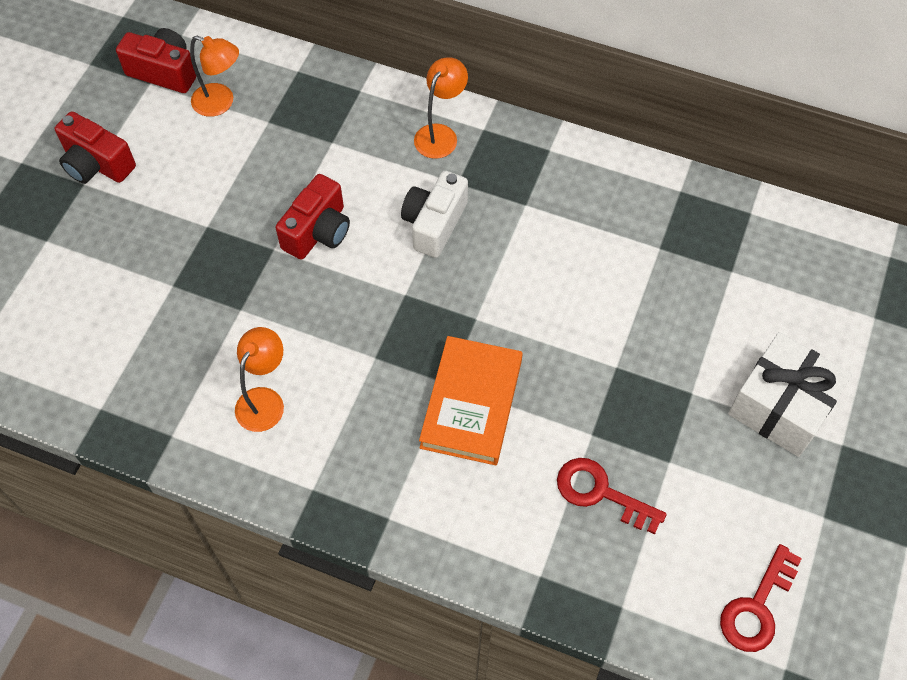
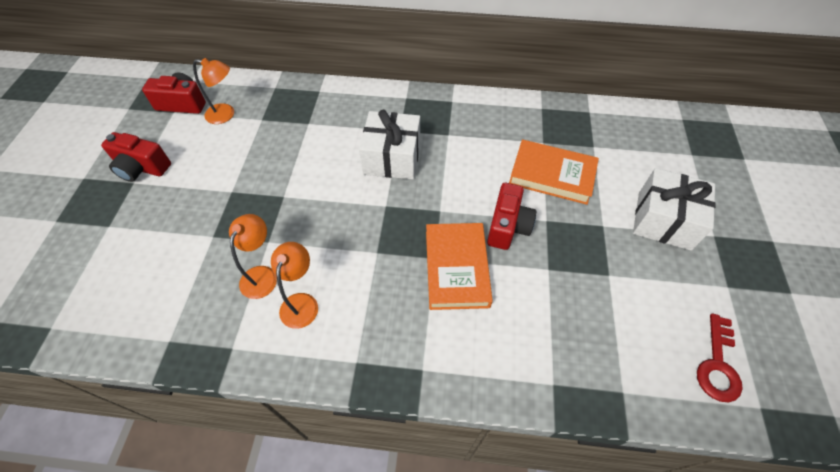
camera: 15 degrees left, 5 degrees down
(318, 231) = (313, 178): red camera -> red camera (507, 226)
(434, 224) = (392, 158): white camera -> white gift
(440, 134) = (379, 105): orange lamp -> orange lamp (262, 275)
(601, 493) = (572, 309): red key -> none
(651, 302) = (552, 175): none -> orange book

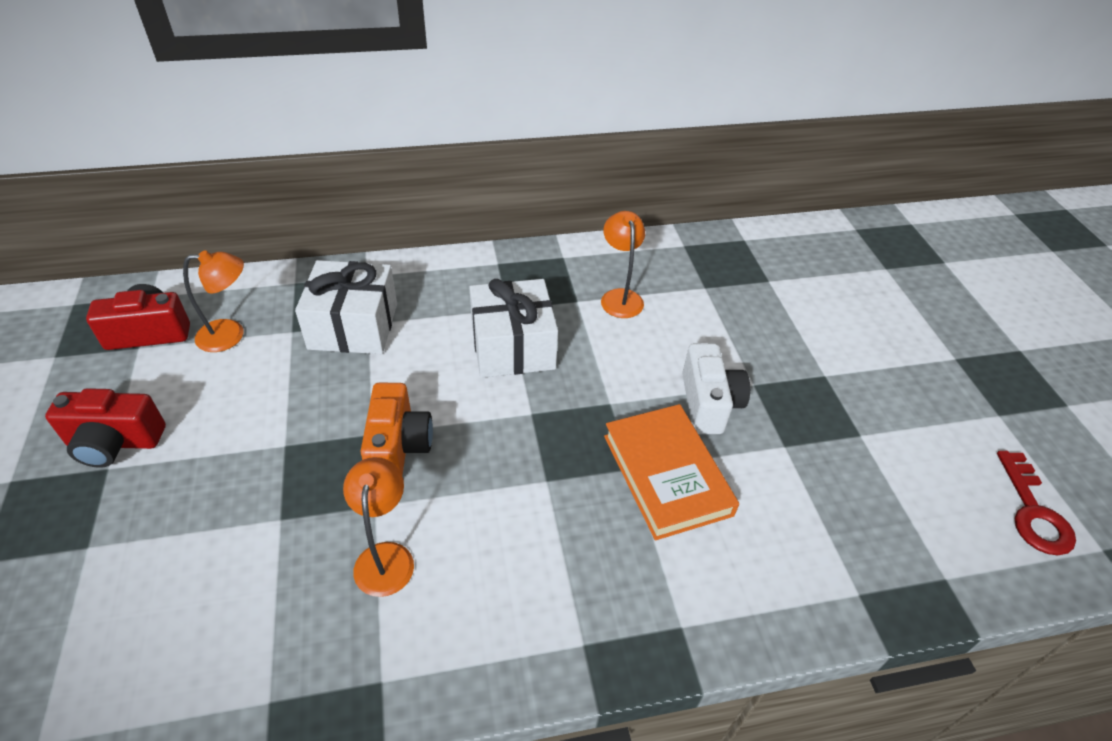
camera: 20 degrees left, 10 degrees down
(295, 208) = (398, 447): none -> orange camera
(301, 302) = (464, 581): orange lamp -> orange lamp (620, 297)
(507, 226) = (709, 403): red camera -> white camera
(552, 175) = (734, 326): orange book -> none
(664, 220) = (892, 353): white gift -> white gift (353, 326)

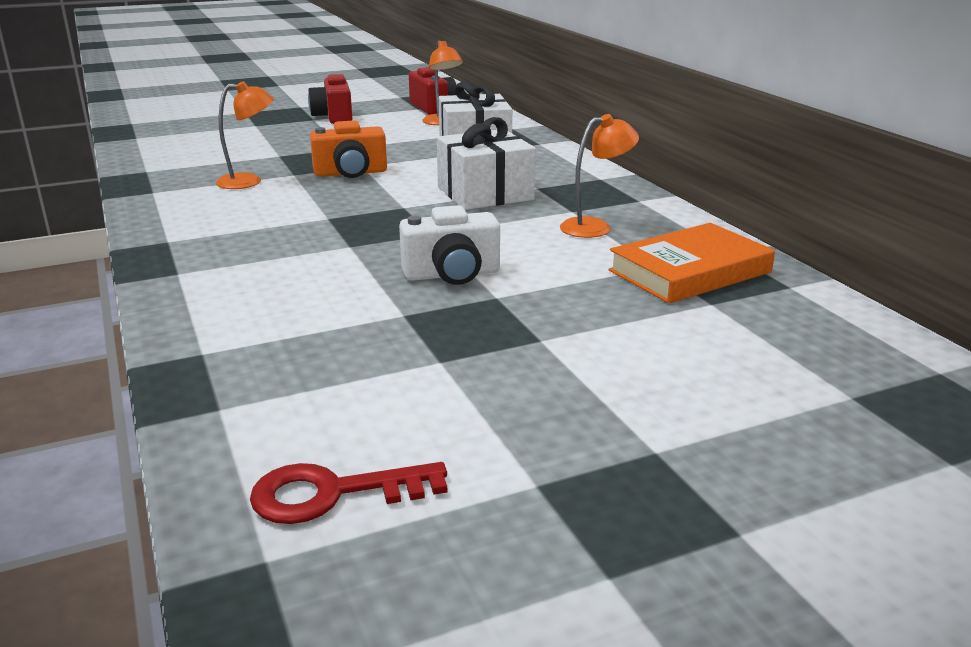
camera: 80 degrees right, 20 degrees down
(666, 474) = (345, 260): orange book -> orange book (690, 271)

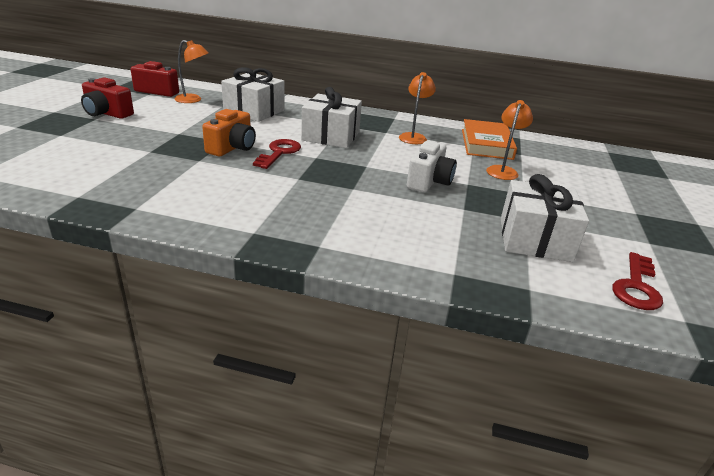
camera: 55 degrees left, 5 degrees up
(249, 181) = (185, 175): orange lamp -> orange lamp (503, 170)
(379, 191) = (279, 153): none -> red key
(381, 381) = (534, 239): none -> white gift

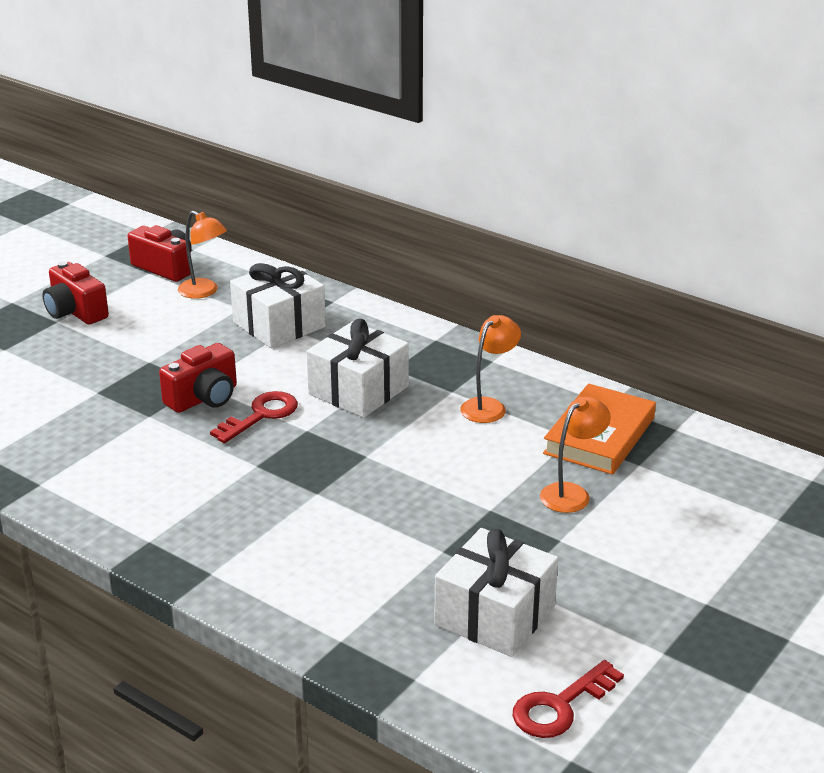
camera: 25 degrees right, 0 degrees up
(232, 148) = (204, 398): orange camera -> red camera
(429, 182) = (434, 497): white camera -> none

